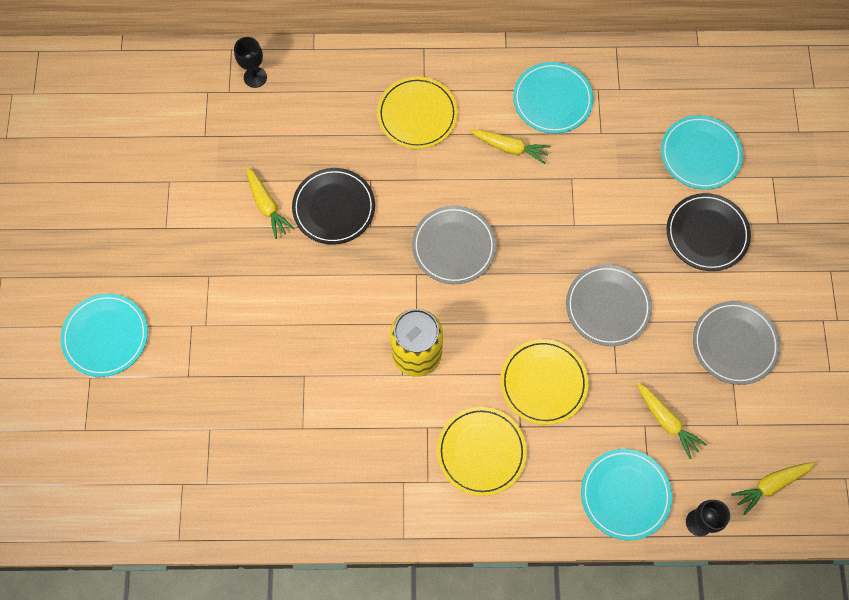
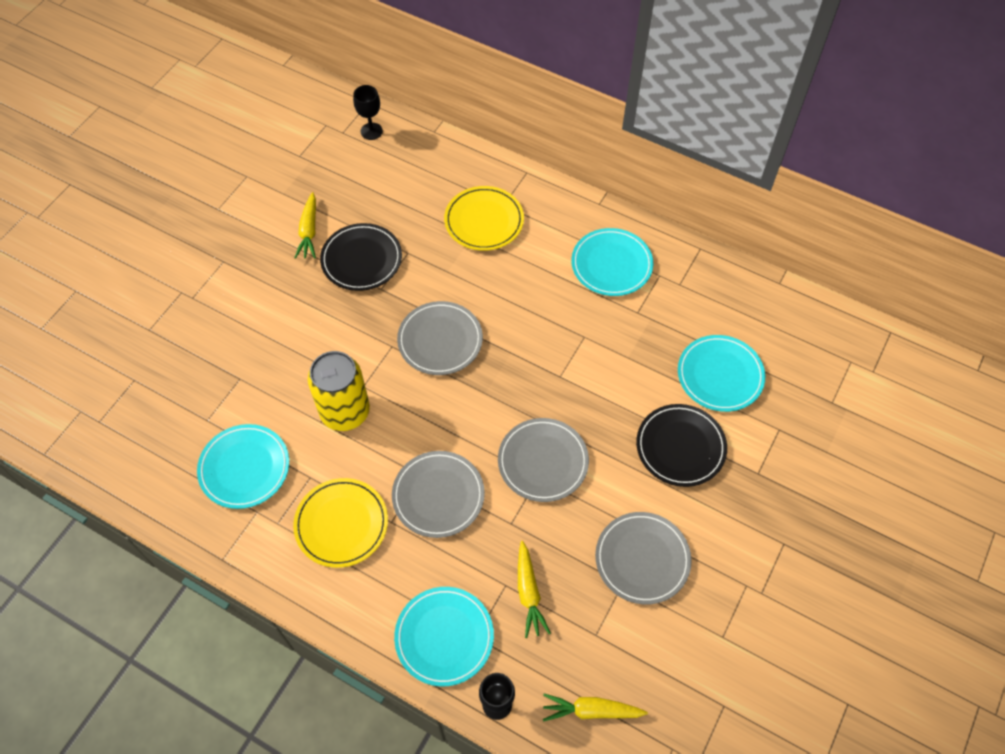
camera: 30 degrees right, 10 degrees down
(106, 336) = (111, 266): turquoise plate -> turquoise plate (244, 468)
(509, 148) = (546, 285): yellow carrot -> none
(543, 383) = (438, 495): yellow plate -> grey plate

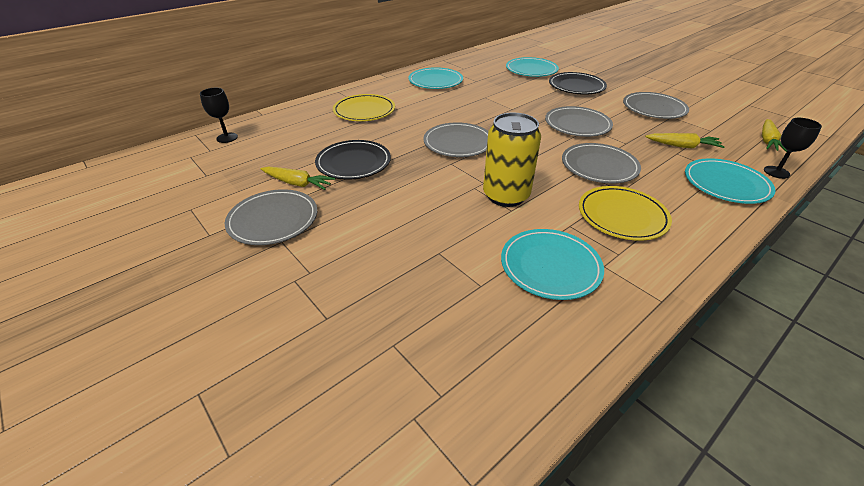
camera: 70 degrees left, 20 degrees down
(249, 241) = (273, 220): none -> grey plate

